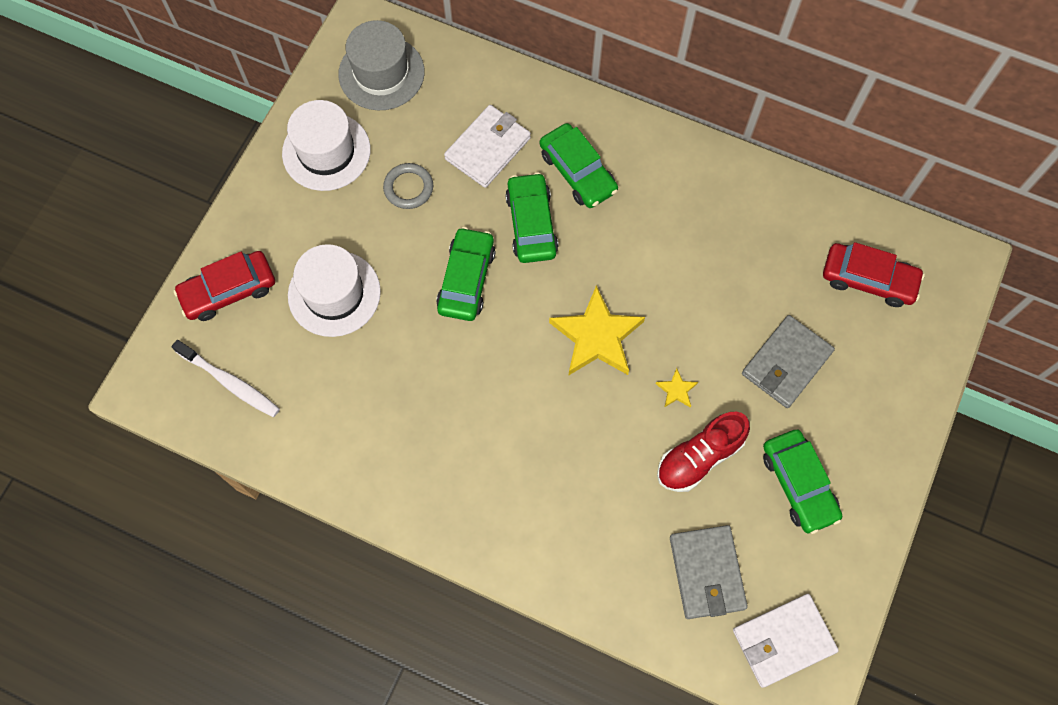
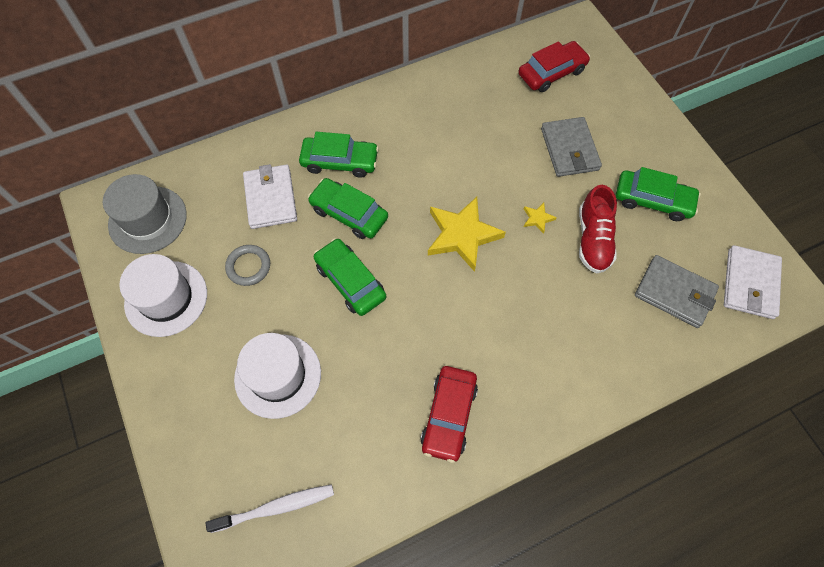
camera: 50 degrees left, 5 degrees down
(228, 290) = (202, 451): red car -> red car (449, 415)

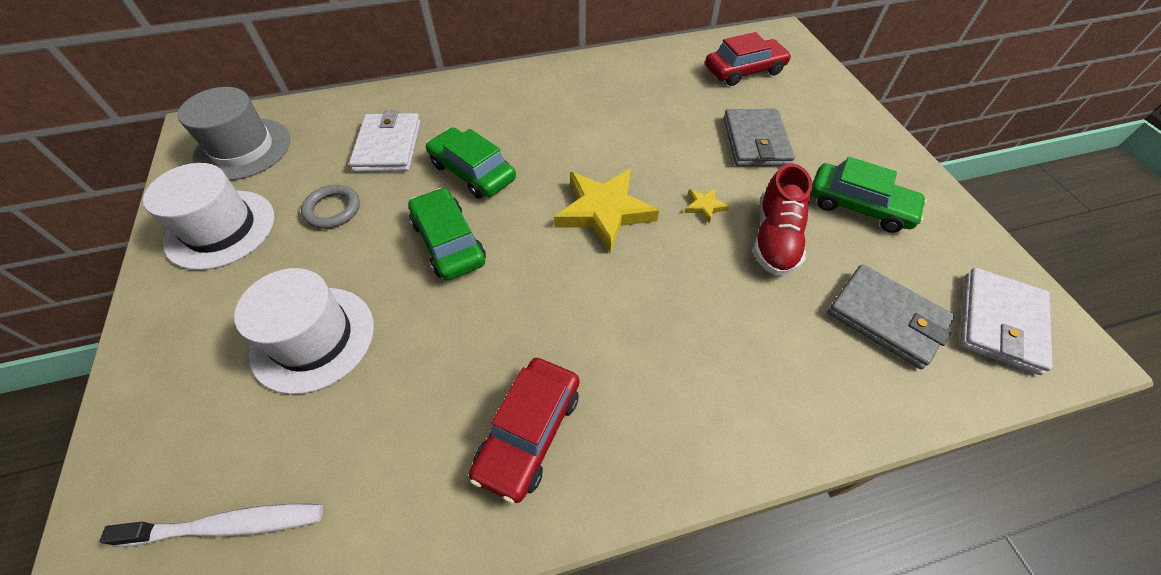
camera: 10 degrees right, 10 degrees down
(340, 161) = (480, 122): green car -> none

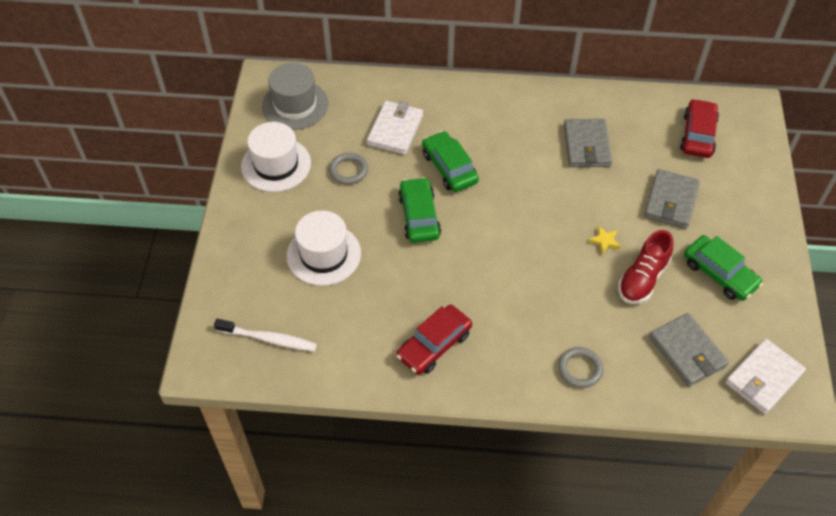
camera: 20 degrees right, 0 degrees up
(604, 211) = (531, 224): yellow star -> none
(631, 108) = (586, 146): none -> grey wallet
(744, 71) = (698, 135): red car -> red car turned 75 degrees counterclockwise
(762, 395) = (580, 369): none -> grey ring

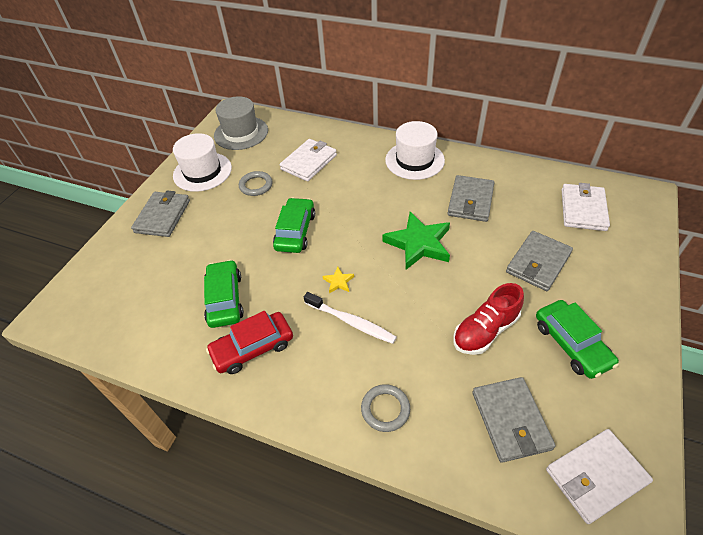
camera: 20 degrees right, 5 degrees down
(261, 228) = (163, 216): none -> grey wallet
(269, 339) = (114, 307): white toothbrush -> white toothbrush (351, 322)
(324, 254) = (200, 246): white hat -> white hat (414, 160)
(449, 168) = (340, 197): green car -> green car (225, 299)
(551, 204) = (418, 243): none -> green star
(604, 241) = (458, 286): yellow star -> yellow star (338, 282)
(698, 135) = (583, 209): red car -> white wallet

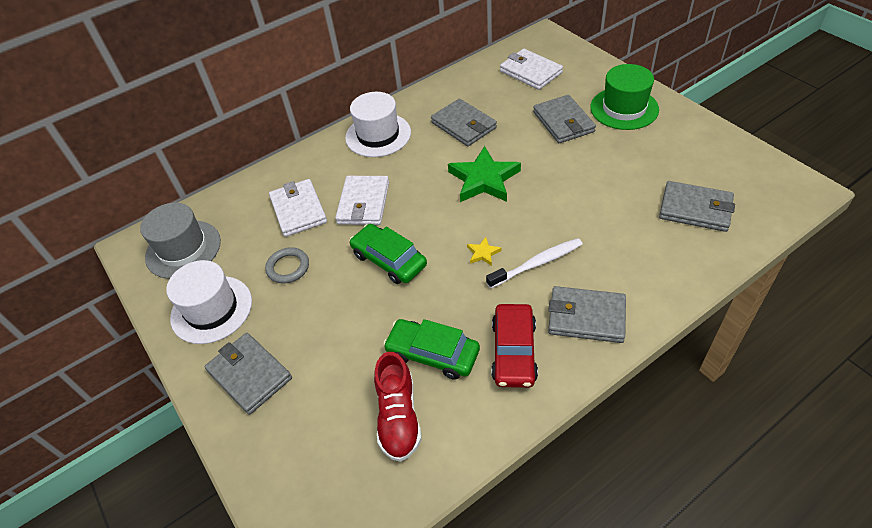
camera: 55 degrees left, 0 degrees up
(315, 382) = (586, 317): none -> grey wallet
(385, 409) = (642, 279): grey ring -> none
(485, 330) = (606, 183): red shoe -> red shoe (398, 417)
(571, 344) = (650, 144): green car -> none
(595, 476) = (761, 189): white wallet -> white wallet (363, 203)
(604, 300) = (624, 108): none -> green hat

